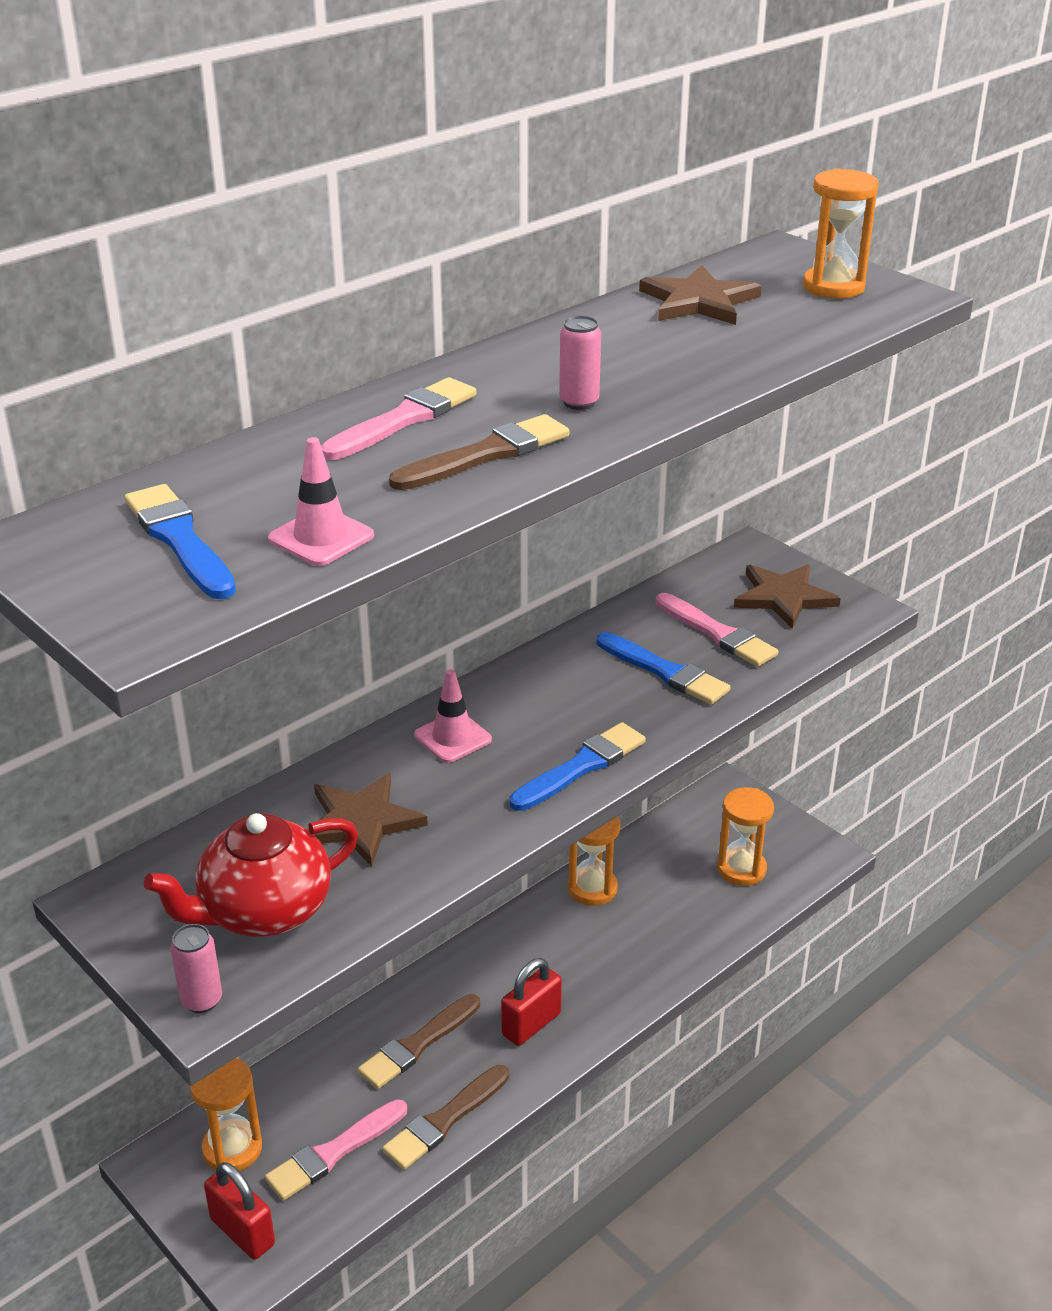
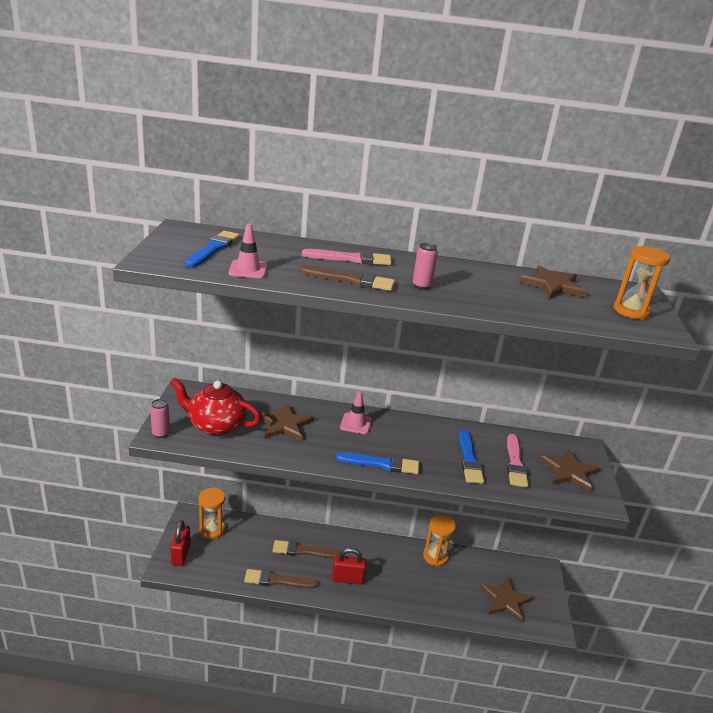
camera: 45 degrees right, 5 degrees down
(333, 1152) = (234, 558): pink brush -> none
(741, 869) = (505, 600): orange hourglass -> brown star

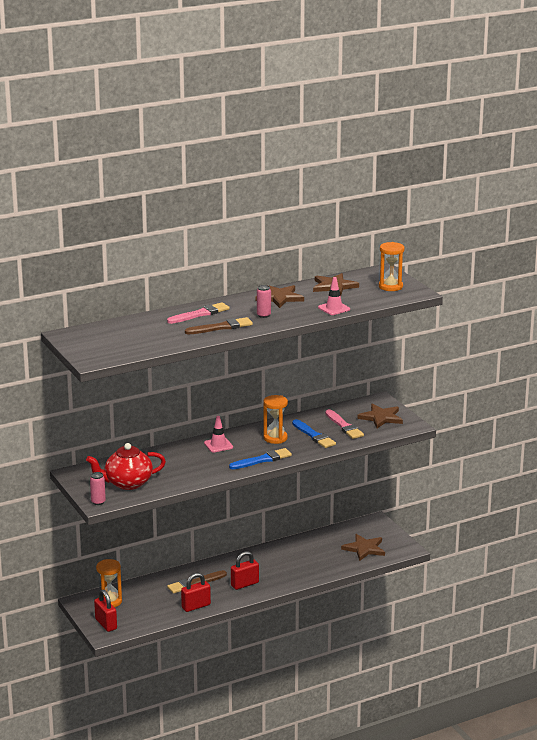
camera: 30 degrees left, 5 degrees down
(213, 249) = (112, 339): blue brush -> none
(248, 270) = (155, 344): pink traffic cone -> pink traffic cone (334, 308)
(277, 580) = (196, 606): brown brush -> red padlock
(284, 424) = (172, 464): brown star -> brown star (279, 298)
(435, 556) = (293, 546): orange hourglass -> orange hourglass (275, 438)

